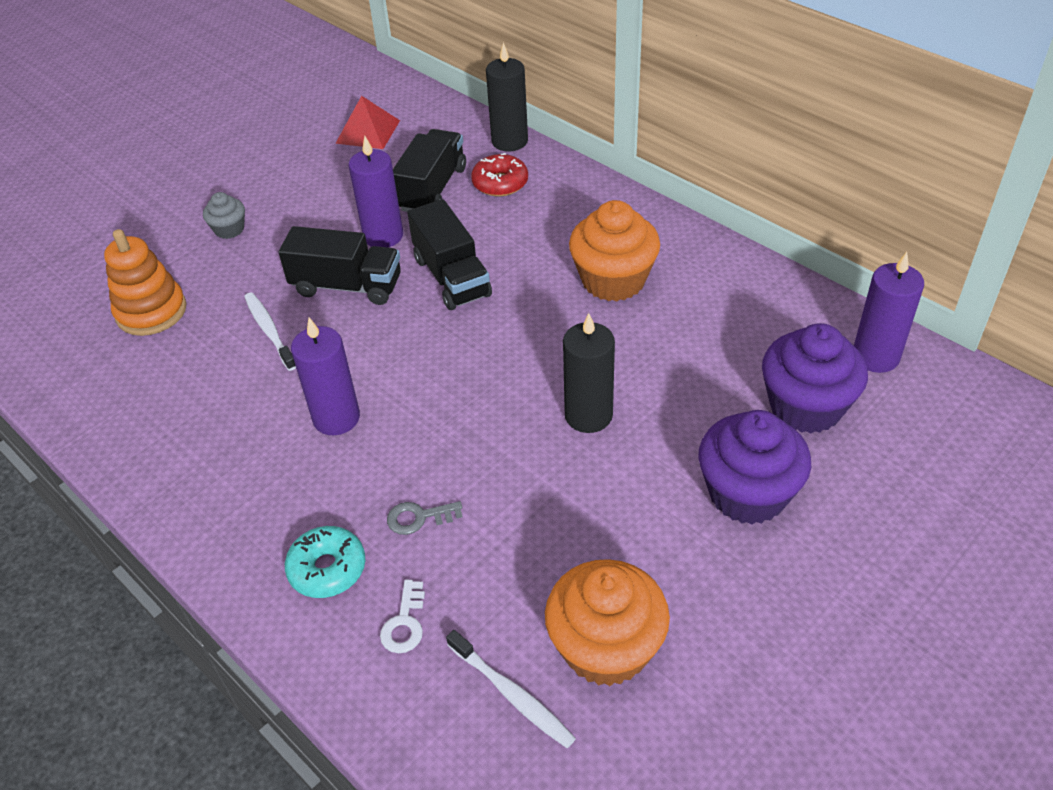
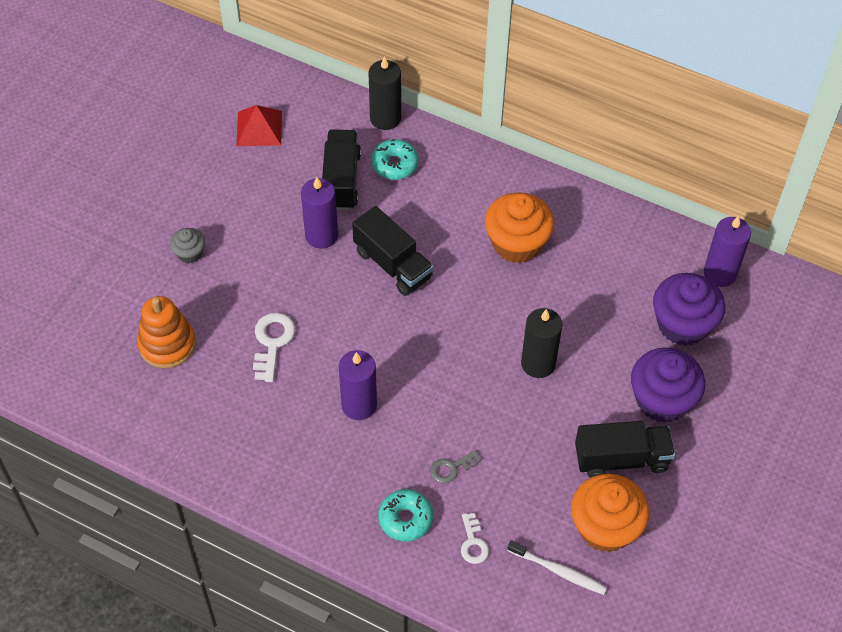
camera: 20 degrees left, 10 degrees up
(269, 331) = (272, 342): white toothbrush -> white key
(347, 286) = (314, 289): black truck -> black truck (621, 458)
(500, 183) = (394, 164): red donut -> turquoise donut

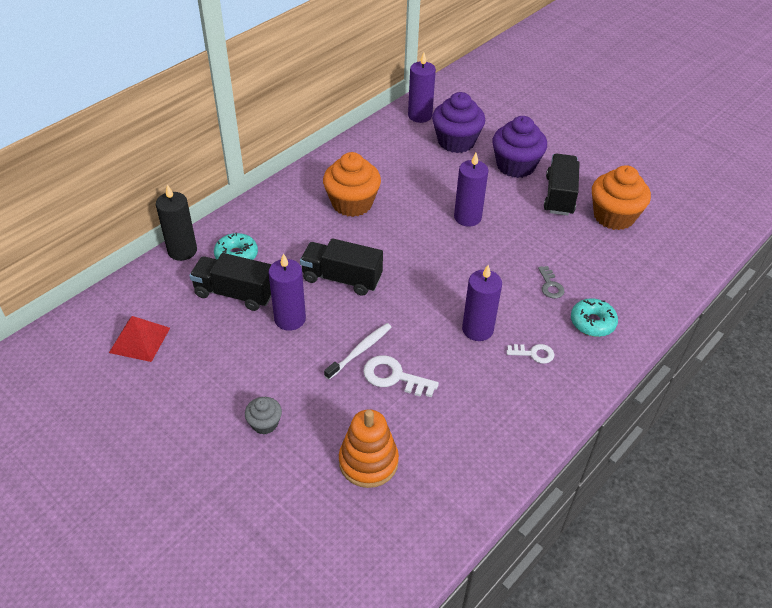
camera: 75 degrees left, 10 degrees down
(393, 264) = (342, 279): black truck -> black truck turned 135 degrees counterclockwise
(473, 543) = (619, 288): white key -> white key (534, 354)
(538, 363) = (467, 217): black candle -> purple candle
(558, 571) = (647, 248): white toothbrush -> white toothbrush (360, 351)

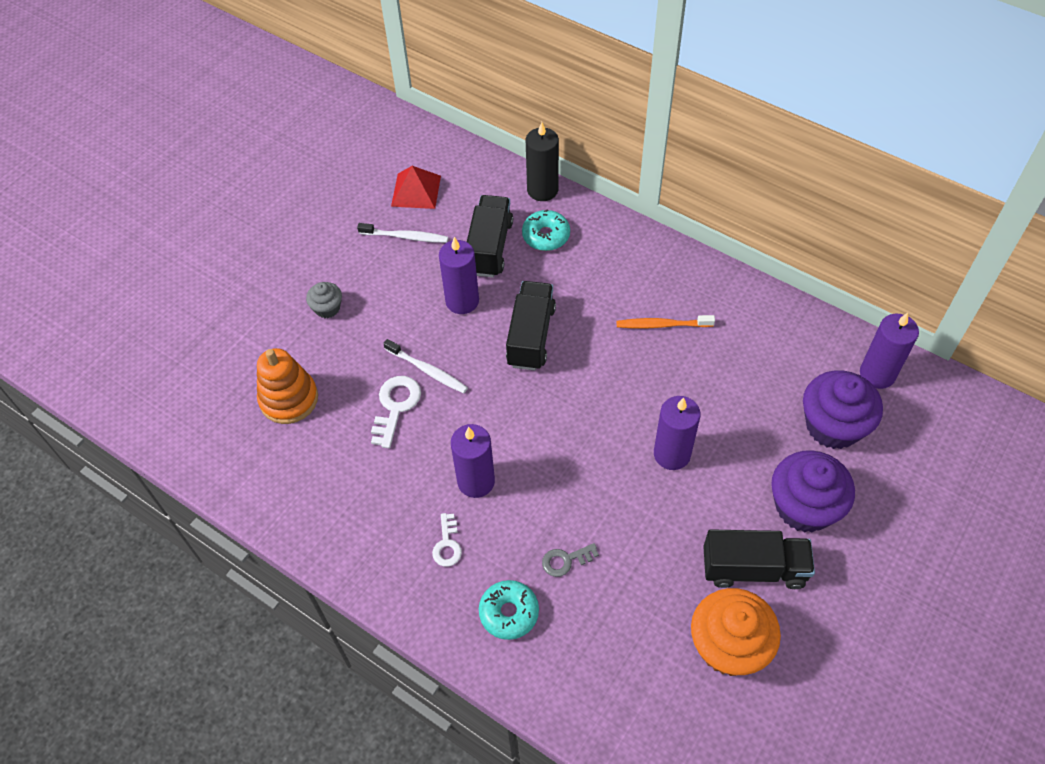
camera: 85 degrees right, 10 degrees up
(196, 353) = (405, 237): none -> white toothbrush
(352, 203) = (662, 325): orange cupcake -> orange toothbrush

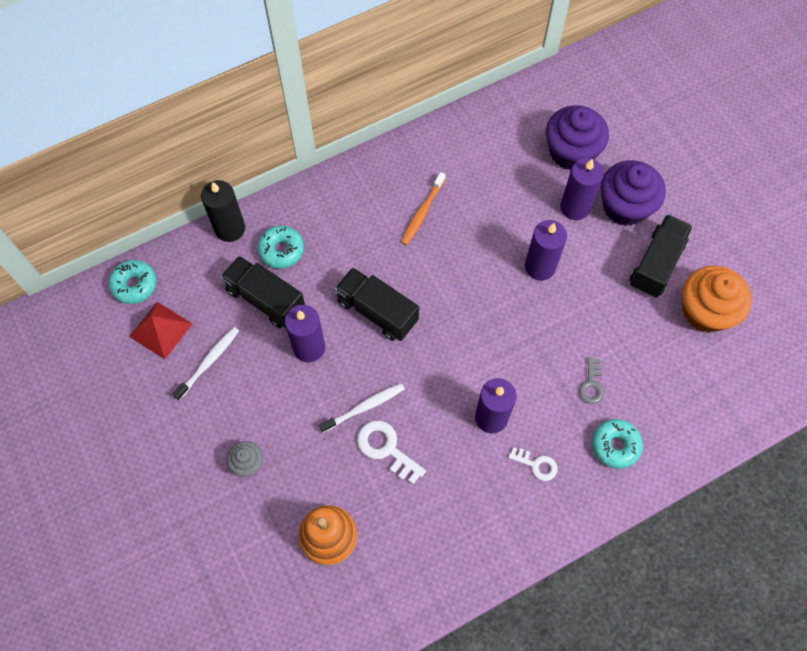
camera: 65 degrees left, 10 degrees up
(446, 154) = (134, 285): none -> turquoise donut
(877, 374) = (545, 101): purple candle -> purple candle (575, 207)

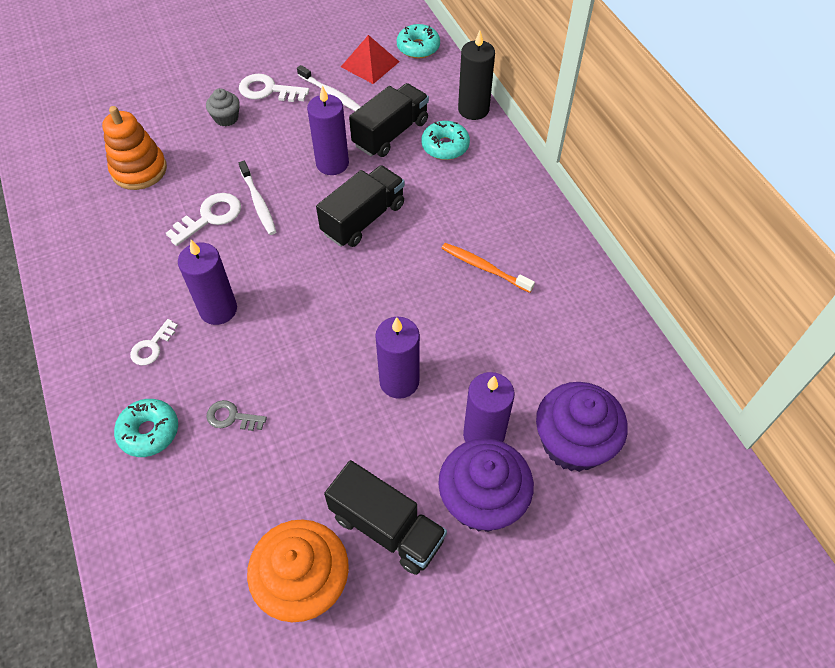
camera: 95 degrees right, 10 degrees down
(203, 428) = (268, 90): none -> white key

